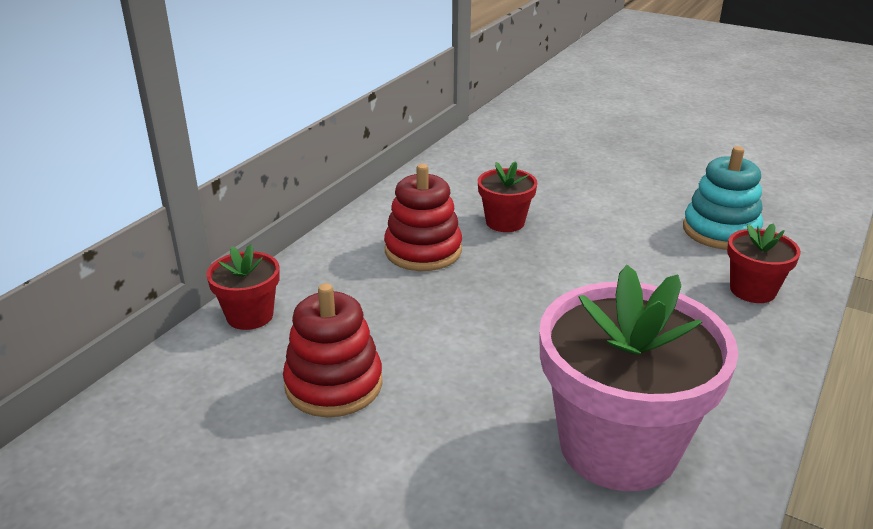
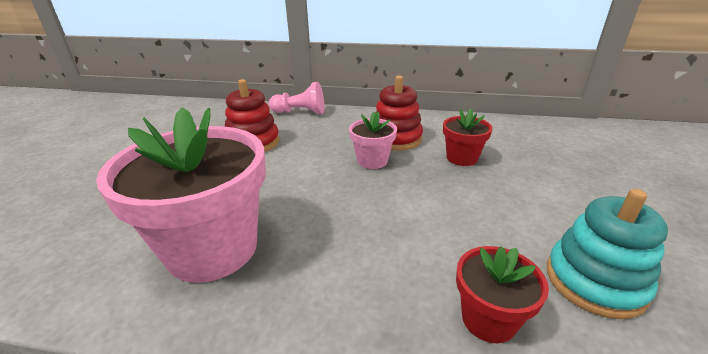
camera: 70 degrees right, 0 degrees up
(250, 316) = (300, 112): red flower pot -> pink pawn
(472, 283) = (372, 161): none -> pink flower pot

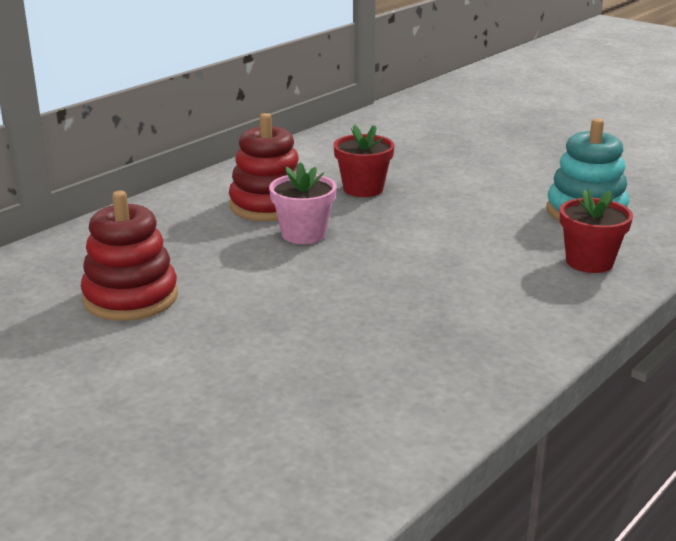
camera: 60 degrees left, 5 degrees down
(212, 248) = (375, 367): pink flower pot -> none
(300, 112) = (79, 241): pink pawn -> none

